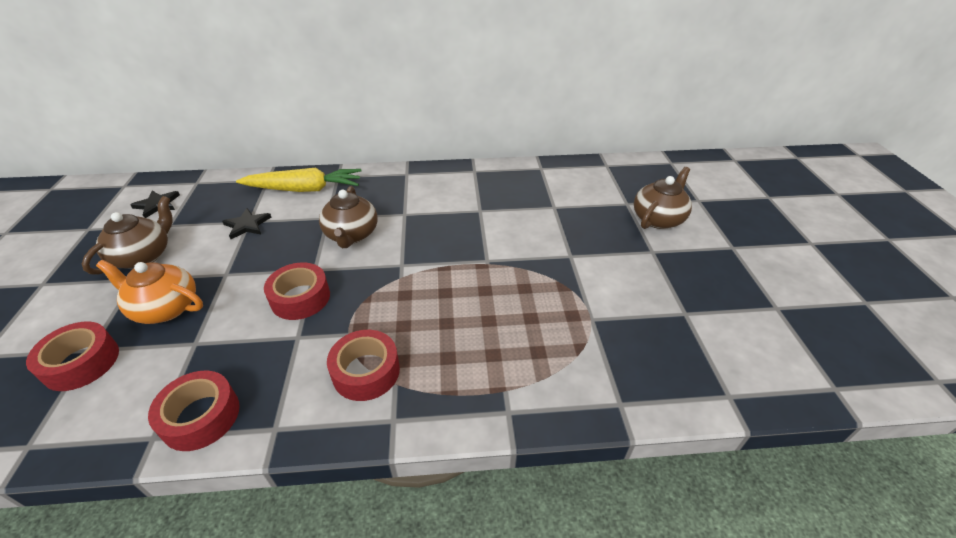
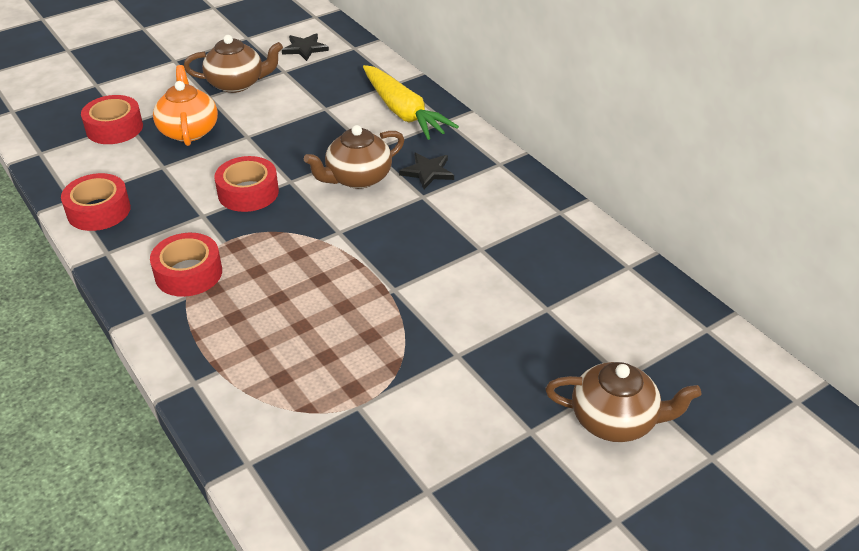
camera: 60 degrees right, 0 degrees up
(247, 225) = (319, 110): black star -> black star (428, 172)

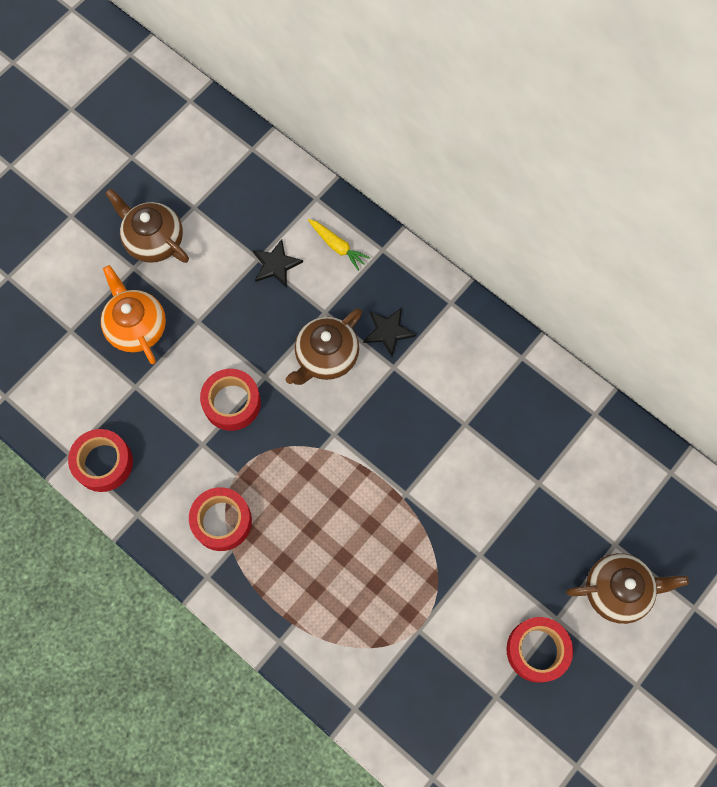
camera: 15 degrees left, 30 degrees up
(114, 128) = (60, 341): red tape -> red tape (537, 650)
(237, 83) = (153, 240): brown teapot -> brown teapot turned 120 degrees counterclockwise
(305, 48) = (201, 162): black star -> black star (276, 265)
(403, 112) = (337, 246): yellow carrot -> yellow carrot, size x0.50

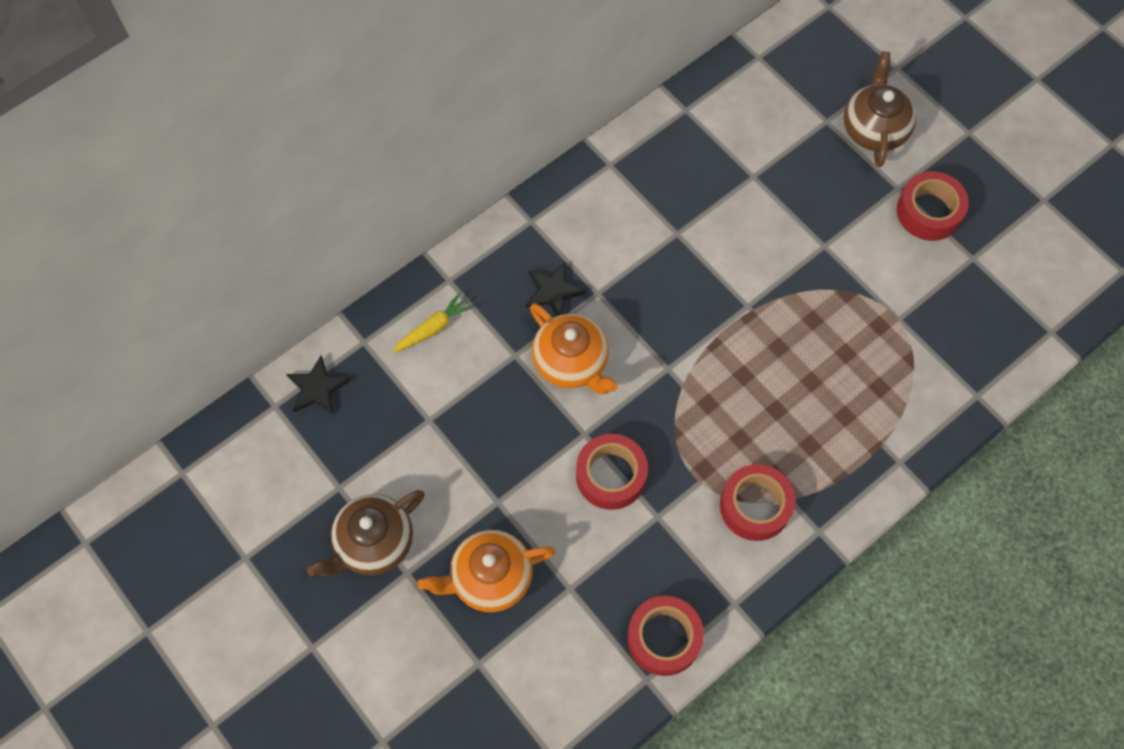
camera: 80 degrees left, 5 degrees down
(276, 265) = (441, 400): black star -> black star (317, 388)
(326, 356) = (571, 362): brown teapot -> orange teapot

